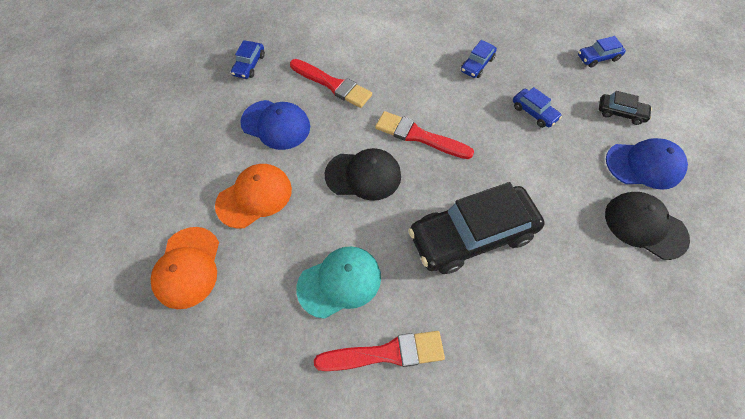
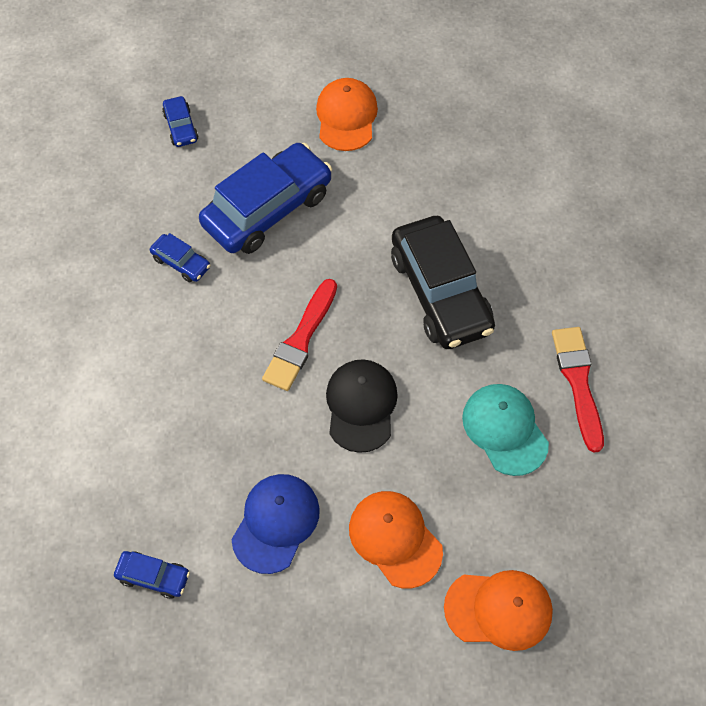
camera: 90 degrees left, 0 degrees up
(333, 84) = (204, 449): red brush -> none
(534, 112) = (267, 209): blue car -> blue car, size x2.25
(620, 113) = (272, 122): black car -> none
(644, 165) = (346, 117): blue cap -> orange cap
(645, 226) = (422, 133): black cap -> none

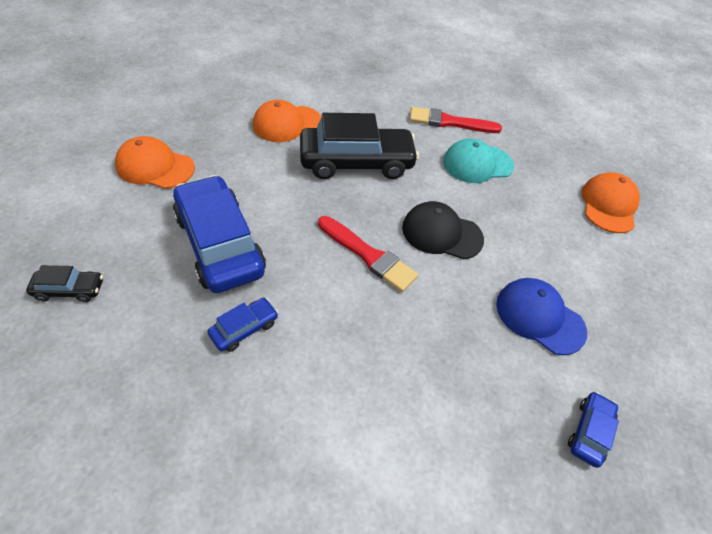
camera: 80 degrees left, 10 degrees down
(181, 127) = (70, 290): blue car -> black car
(395, 539) = (556, 244): orange cap -> orange cap (287, 124)

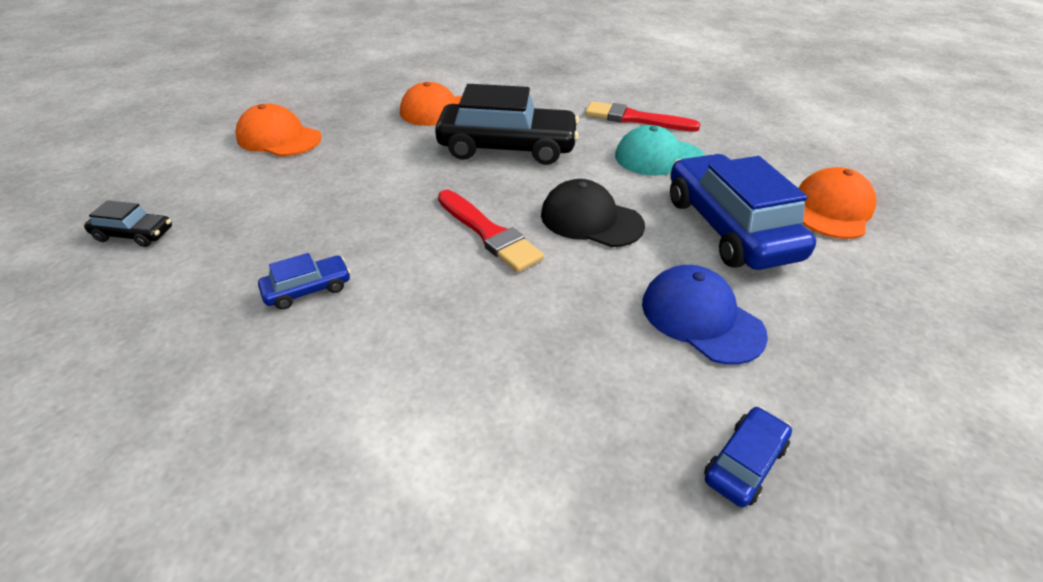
camera: 15 degrees right, 10 degrees down
(220, 244) = (316, 208): blue car -> blue car (728, 227)

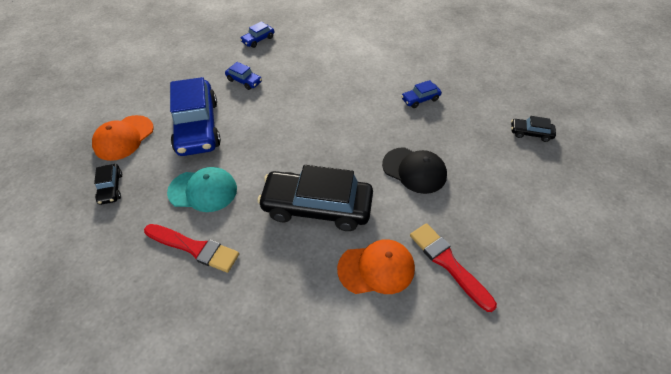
camera: 175 degrees left, 10 degrees up
(279, 138) = (504, 226): orange cap -> none
(489, 233) = (334, 127): red brush -> red brush (448, 263)
(591, 220) = (274, 135): black cap -> black cap (414, 170)
(701, 318) = (244, 81): blue cap -> blue car
(779, 157) = (111, 188): none -> black car

